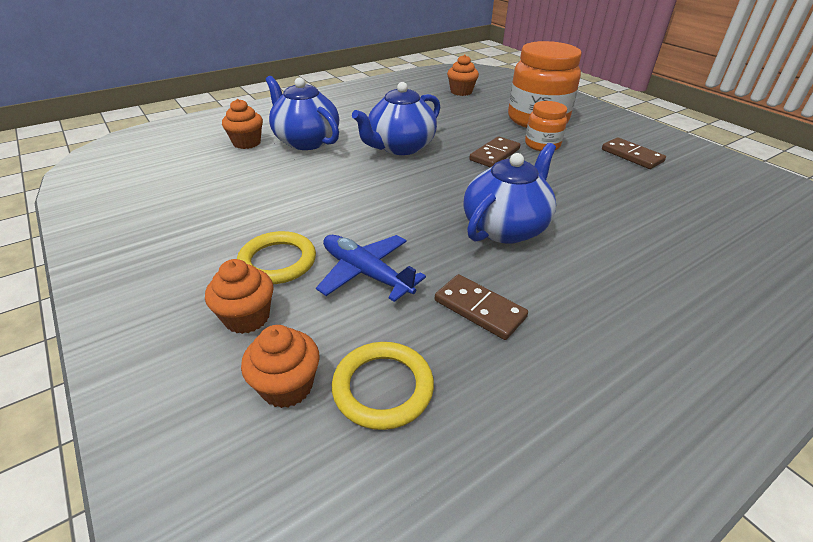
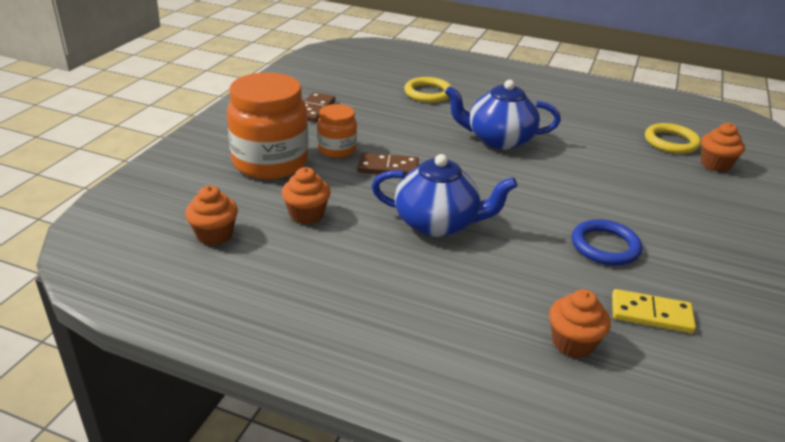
camera: 125 degrees left, 5 degrees down
(217, 176) = (651, 314): none -> yellow domino
(247, 317) = (714, 196): orange cupcake -> orange cupcake (306, 215)
(277, 261) = (668, 210): yellow ring -> yellow ring (428, 93)
(290, 196) = (605, 246): none -> blue ring
(306, 141) = (506, 295): blue teapot -> none
(366, 273) = (620, 173): blue plane -> none
(479, 309) = (585, 131): brown domino -> none

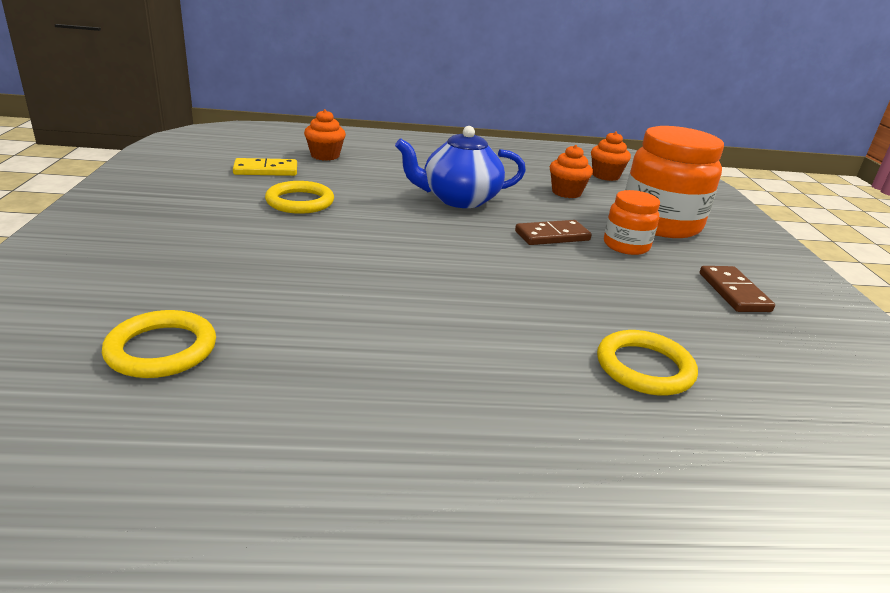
camera: 155 degrees right, 5 degrees down
(498, 140) = (460, 294): blue teapot -> none
(605, 246) = (300, 202): blue ring -> yellow ring
(715, 165) = (101, 315): orange cupcake -> none

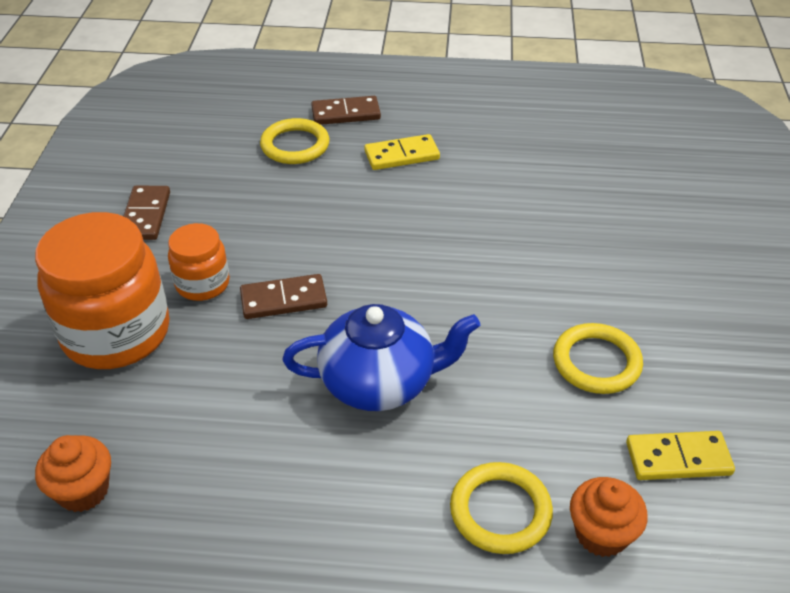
camera: 170 degrees left, 15 degrees up
(161, 349) = (628, 160): yellow ring -> yellow ring (500, 511)
(492, 355) = (401, 155): none -> yellow domino
(566, 192) = (200, 416): orange cupcake -> none
(606, 423) = (346, 113): none -> brown domino

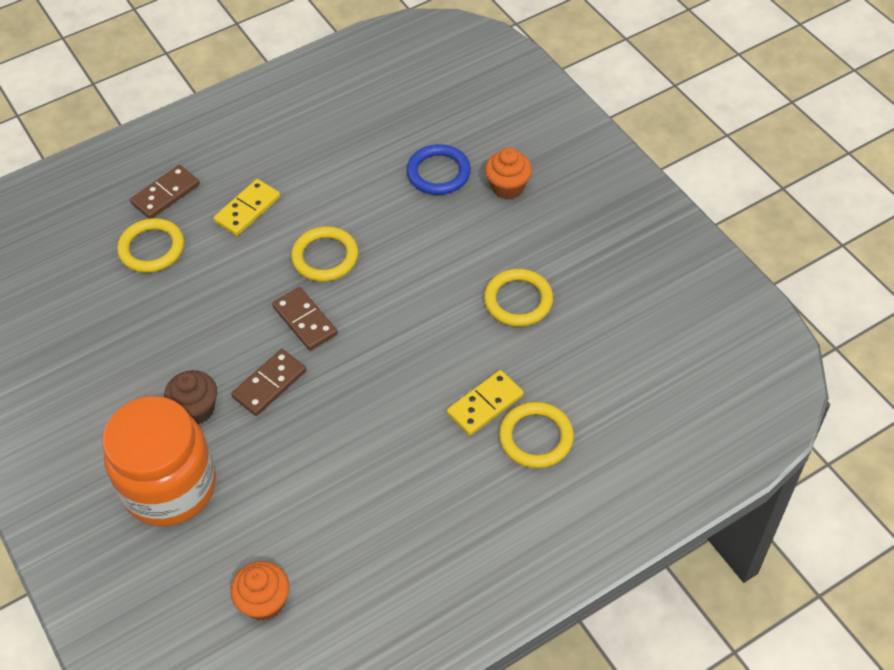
camera: 35 degrees left, 10 degrees up
(145, 215) = (90, 382): brown domino -> brown domino (305, 321)
(202, 284) = (196, 409): orange jar -> brown cupcake
(380, 382) = (392, 402): blue teapot -> none
(434, 224) = (325, 257): none -> yellow ring
(601, 534) = (602, 413): orange cupcake -> orange cupcake (507, 187)
(608, 209) = (438, 173): none -> blue ring
(678, 458) = (611, 337): yellow domino -> yellow domino (485, 404)

